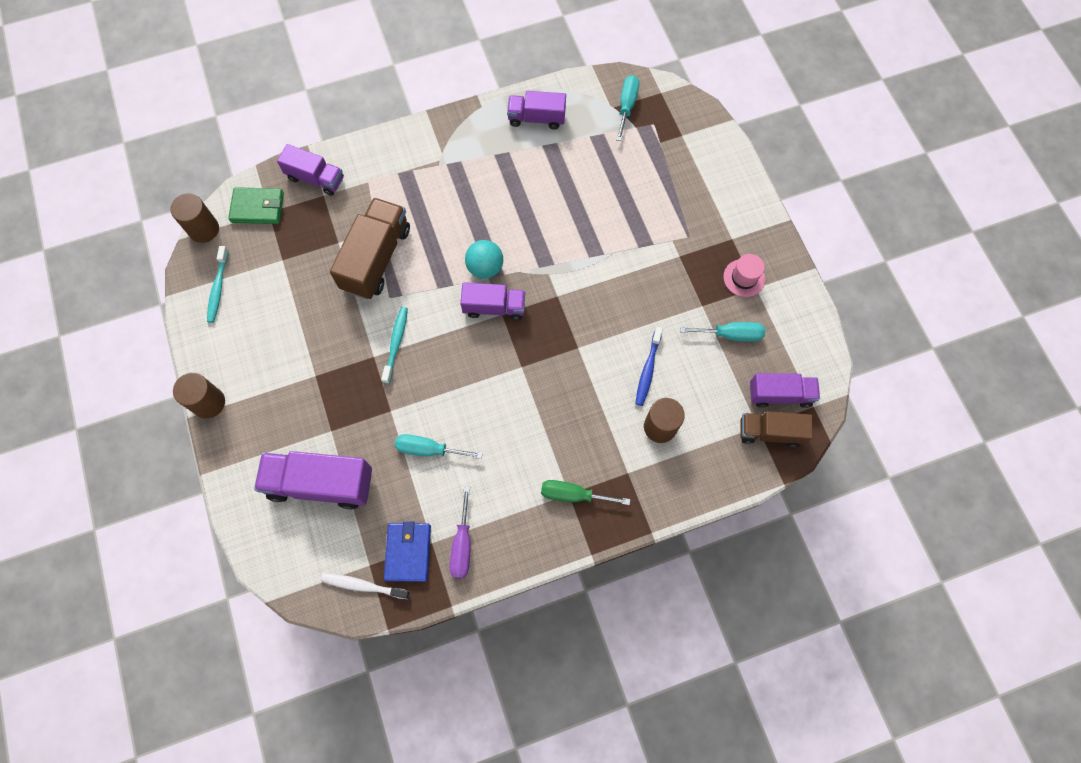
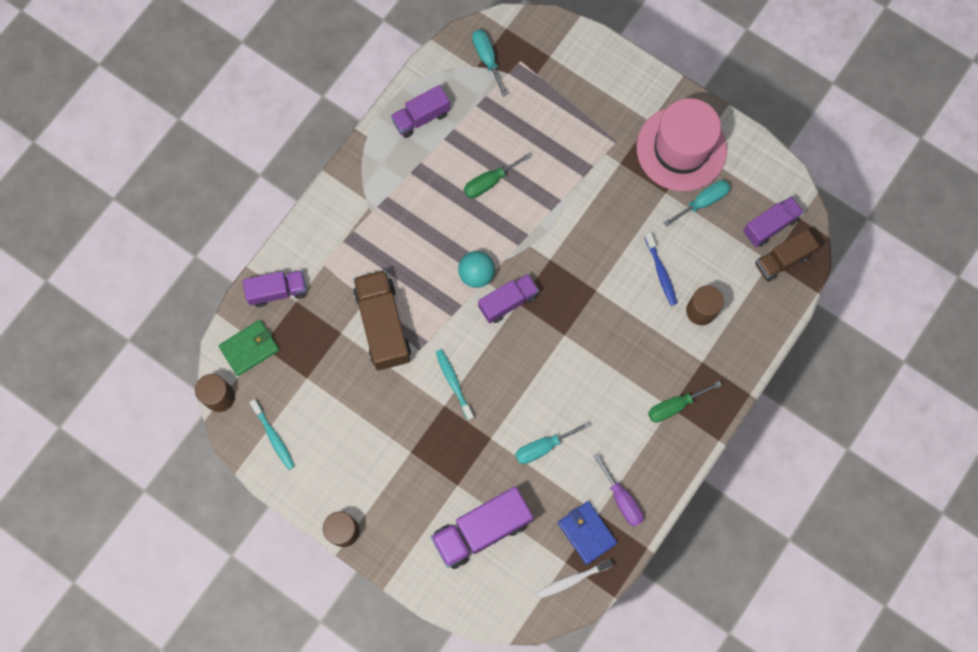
camera: 35 degrees left, 5 degrees up
(554, 202) = (489, 182): none -> green screwdriver
(744, 278) = (681, 148): pink hat -> pink hat, size x2.32

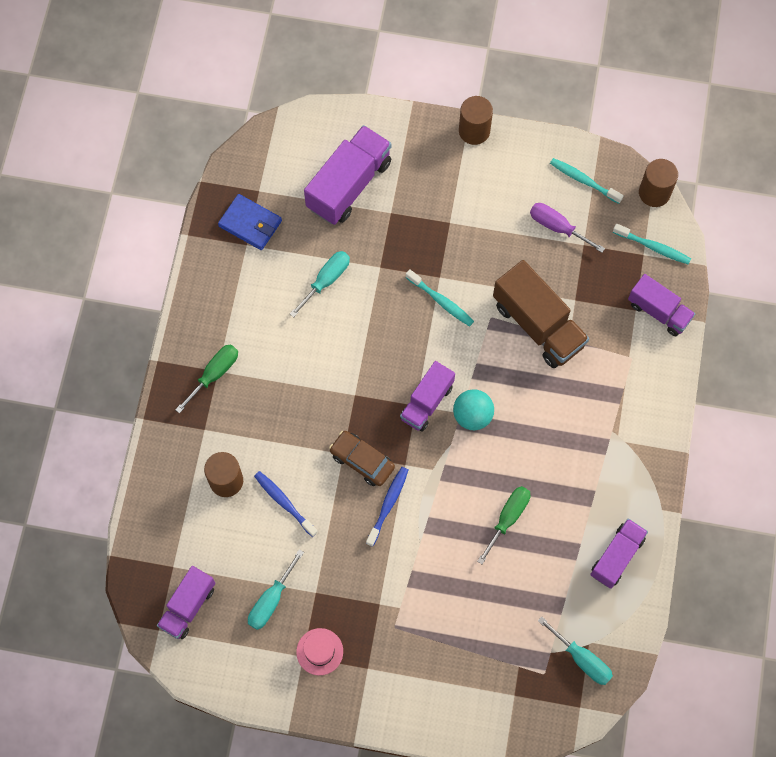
camera: 155 degrees right, 5 degrees down
(249, 348) = (653, 247): green wallet -> turquoise toothbrush
(278, 291) = (658, 311): purple truck -> purple truck turned 105 degrees counterclockwise
(572, 579) = (245, 179): white toothbrush -> none
(578, 234) = (388, 504): none -> blue toothbrush
(583, 277) = (362, 461): none -> brown car
(622, 499) = (230, 266): purple screwdriver -> purple screwdriver (557, 227)
(681, 148) = (319, 651): pink hat -> pink hat, size x0.43
(782, 260) = (161, 574): brown truck -> none

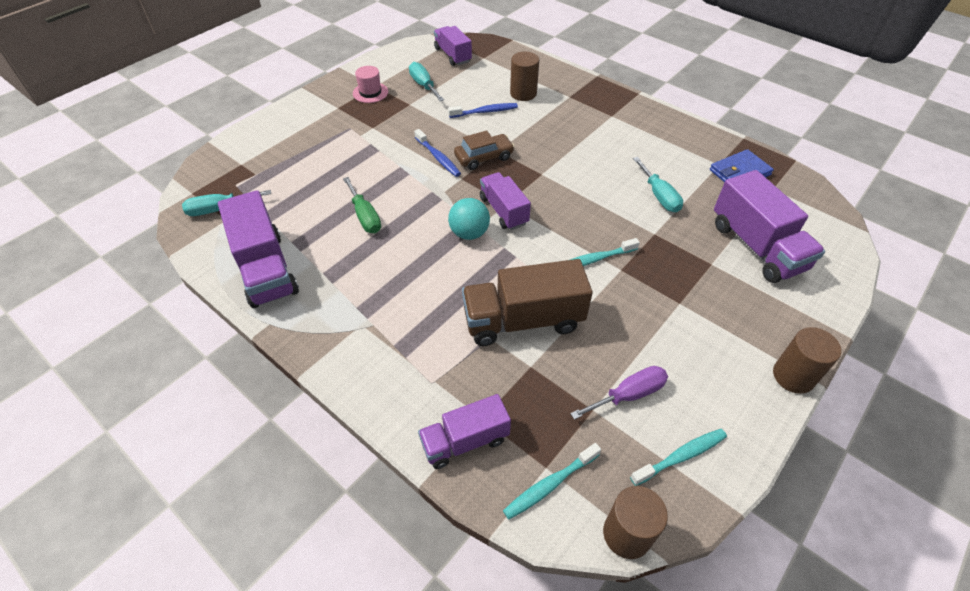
camera: 120 degrees right, 20 degrees down
(214, 374) = (610, 113): green screwdriver -> none
(616, 556) = (266, 269): purple truck -> purple truck, size x1.58

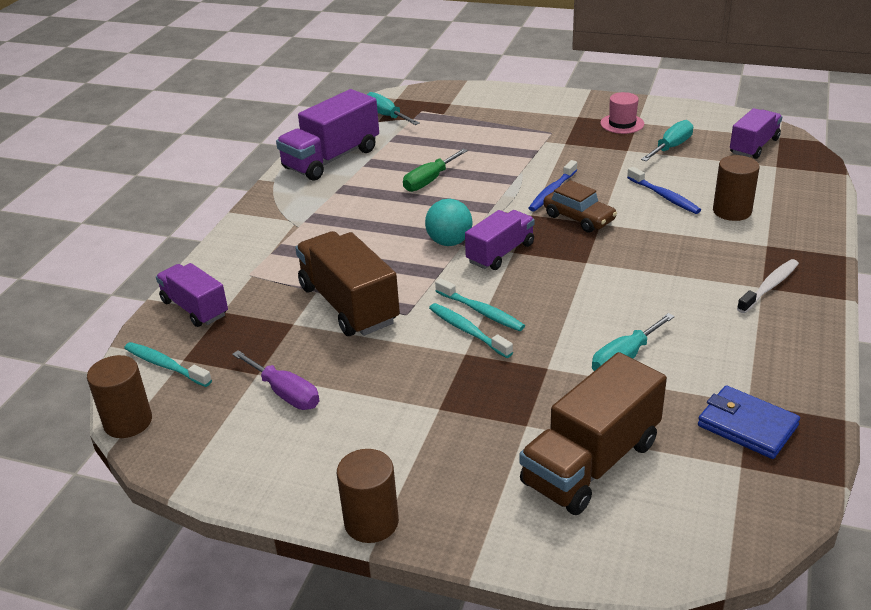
camera: 70 degrees right, 15 degrees down
(613, 113) = (769, 286): none -> white toothbrush
(681, 456) = (222, 443): turquoise toothbrush -> turquoise toothbrush (481, 311)
(756, 246) = (591, 463): purple truck -> brown truck

